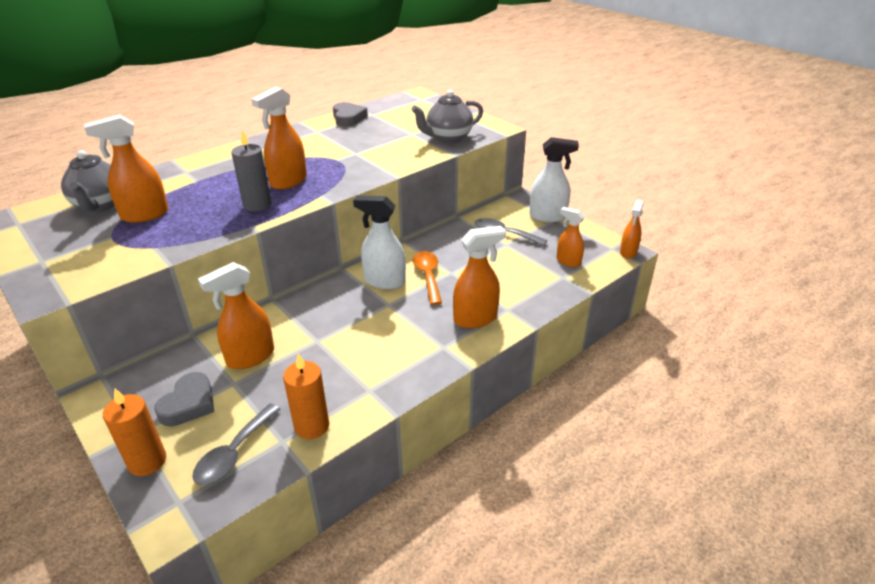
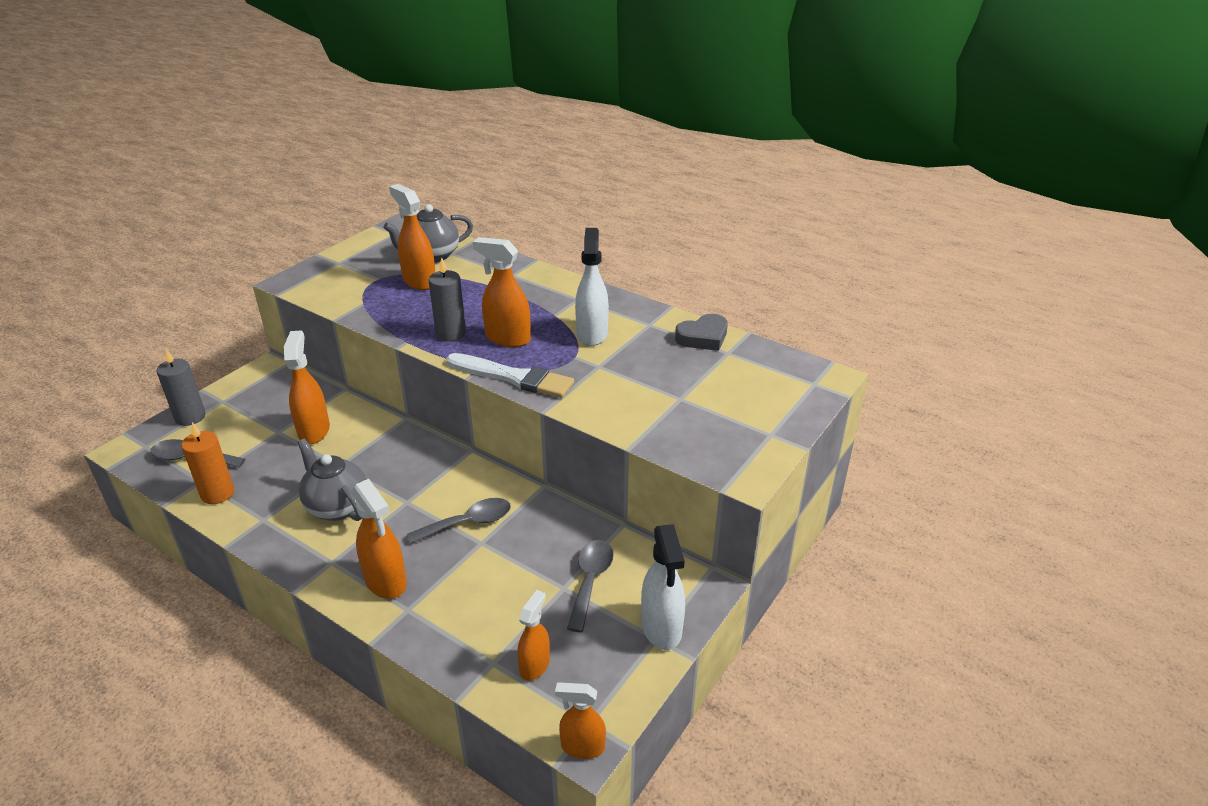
camera: 75 degrees right, 0 degrees up
(147, 461) = (190, 417): orange candle -> grey candle
(189, 404) = (253, 416): grey heart -> none
(250, 357) = (314, 430): orange spray bottle -> orange spray bottle turned 45 degrees clockwise
(346, 184) = (513, 377): none -> white brush
(384, 281) = (451, 488): white spray bottle -> white spray bottle (592, 334)
(428, 276) = (468, 523): orange spoon -> grey spoon
(448, 138) = (682, 433): grey teapot -> grey teapot (337, 506)

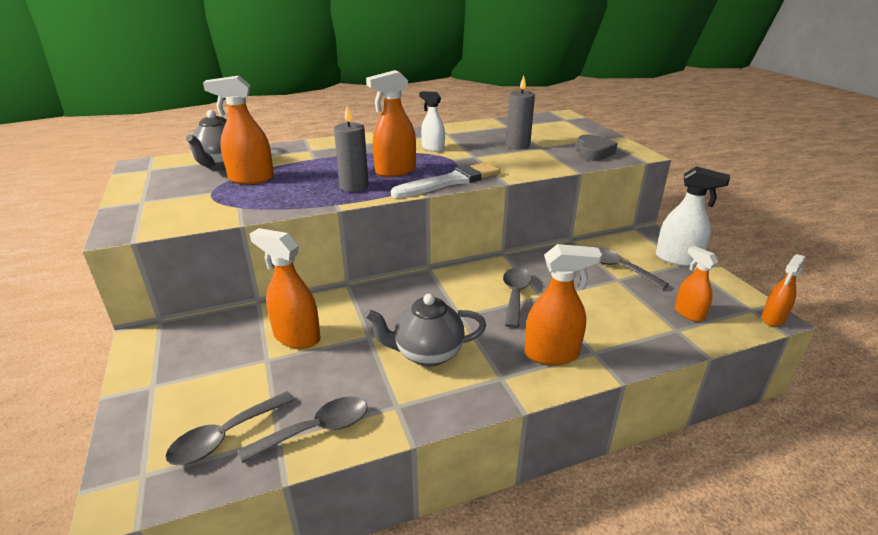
camera: 55 degrees left, 5 degrees down
(190, 417) = (143, 419): grey candle -> grey candle (518, 145)
(217, 493) = (317, 430): orange candle -> grey spoon
(592, 334) = (432, 148): white spray bottle -> white spray bottle, size x0.64
(703, 337) = (483, 126): grey heart -> grey heart (593, 152)

